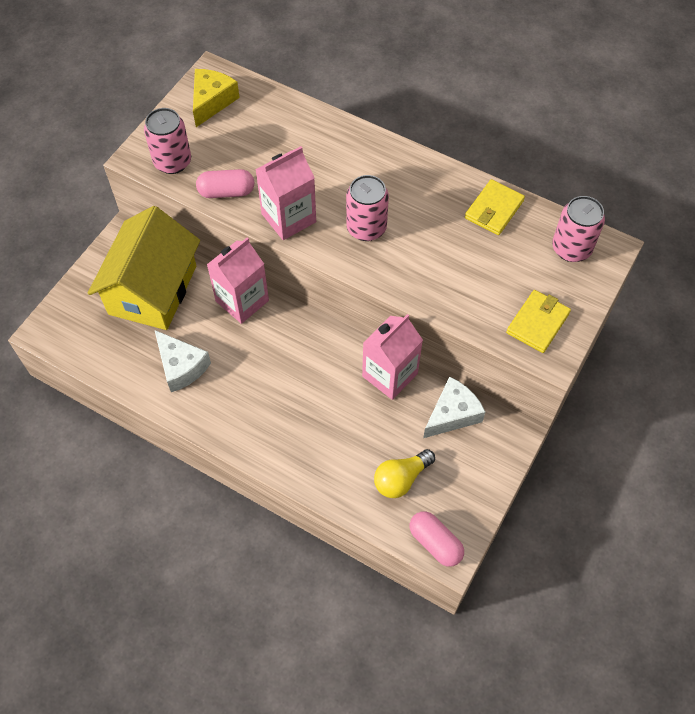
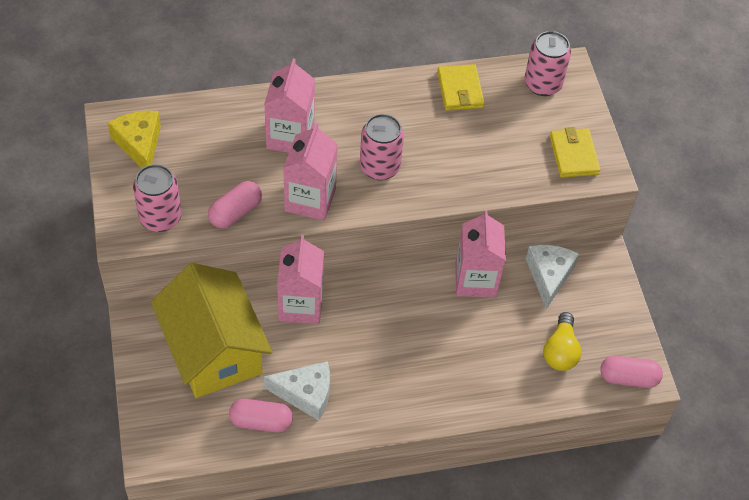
camera: 45 degrees left, 5 degrees down
(132, 363) = (261, 422): none -> pink capsule
(322, 162) = (290, 136): none -> pink carton

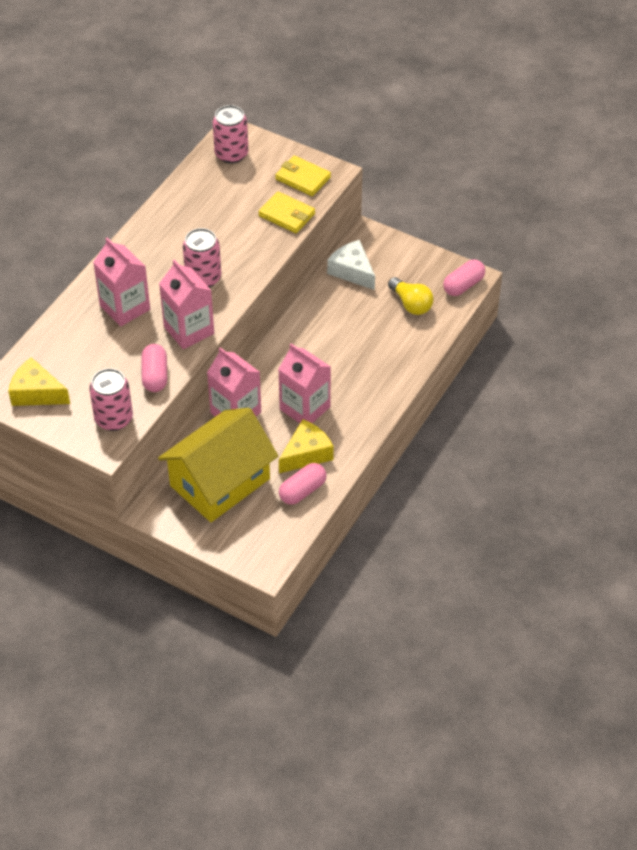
camera: 45 degrees left, 5 degrees down
(213, 350) = (220, 482): yellow house -> yellow house turned 60 degrees counterclockwise
(305, 394) = (306, 454): white cheese -> yellow cheese
(460, 90) = (188, 197): yellow wallet -> yellow wallet (287, 215)
(475, 280) = (315, 309): pink carton -> pink carton (305, 408)

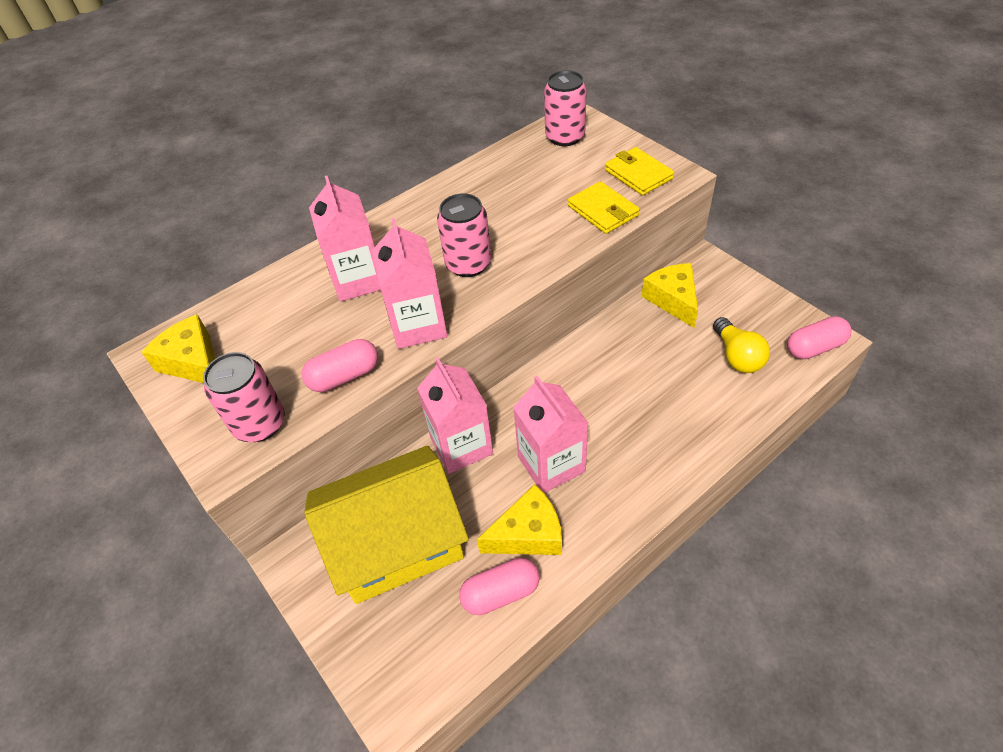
camera: 25 degrees right, 0 degrees up
(155, 376) = (344, 376): pink capsule -> pink capsule turned 45 degrees clockwise
(352, 271) = (673, 300): white cheese -> yellow cheese

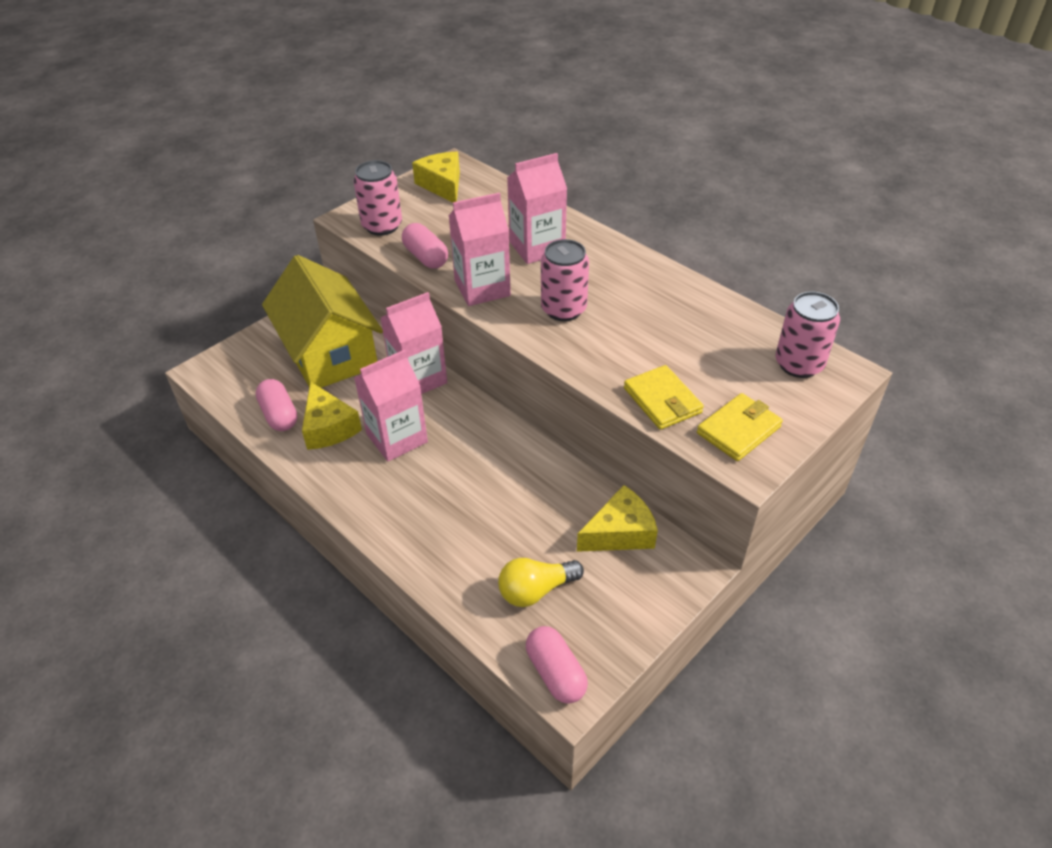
camera: 80 degrees right, 5 degrees down
(194, 362) = (442, 185): yellow cheese -> yellow cheese turned 60 degrees counterclockwise
(603, 211) = (662, 400): yellow wallet -> yellow wallet turned 75 degrees counterclockwise

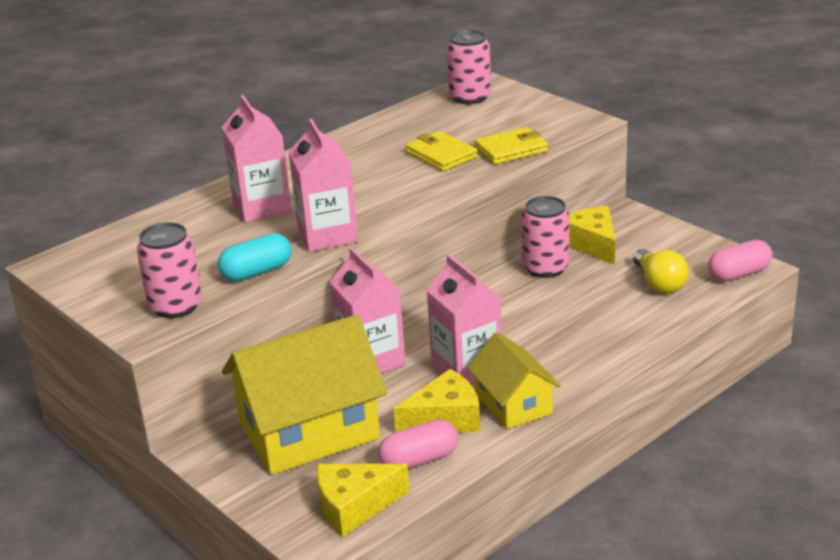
camera: 85 degrees left, 15 degrees down
(339, 470) = (514, 404): none -> yellow house
(426, 257) = (257, 272): pink capsule -> turquoise capsule
(442, 185) = (99, 269): yellow cheese -> yellow cheese (354, 506)
(563, 309) = (375, 192): pink can -> pink can (545, 268)
(738, 430) = (547, 122): yellow wallet -> yellow wallet (441, 155)

